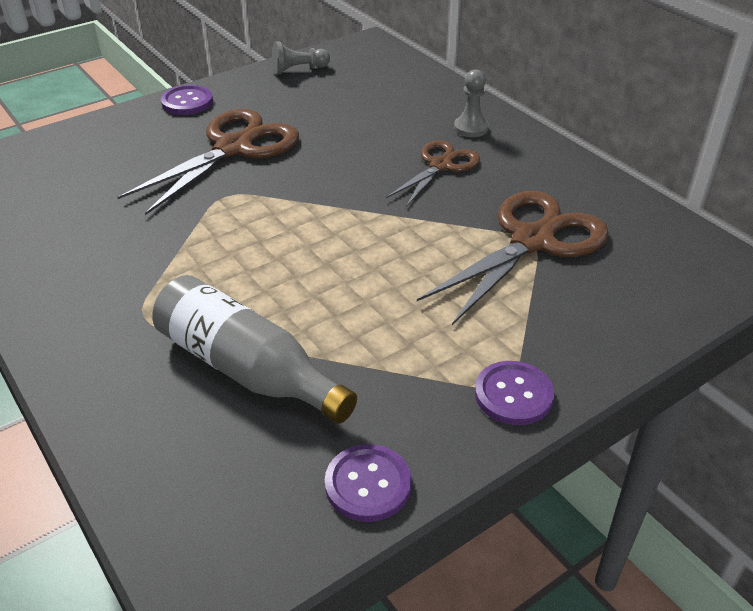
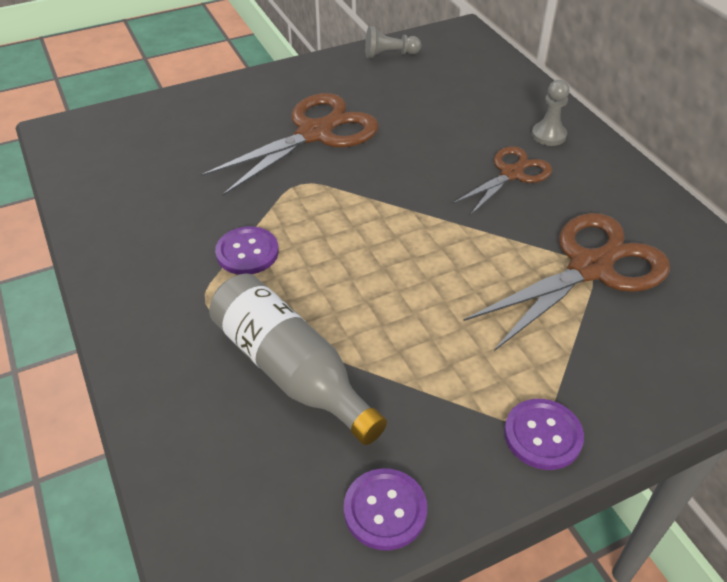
camera: 10 degrees right, 5 degrees up
(187, 102) = (279, 80): purple button -> purple button (247, 252)

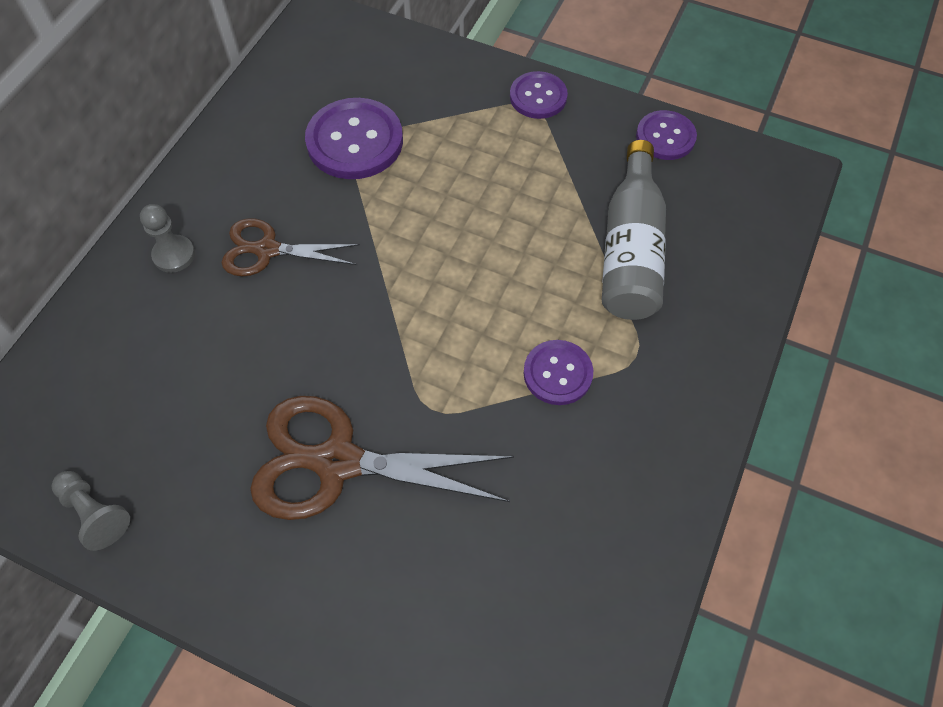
camera: 130 degrees left, 15 degrees up
(590, 268) = (355, 141): brown scissors -> purple button

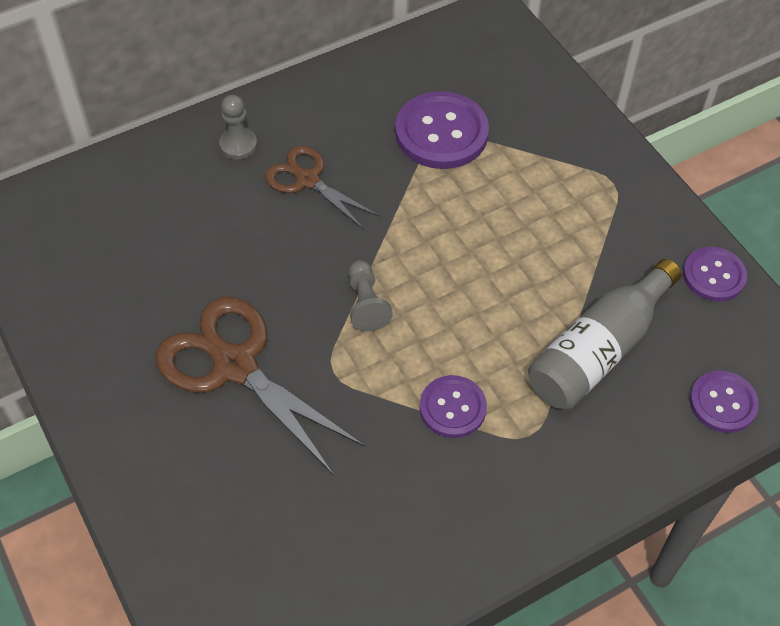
camera: 35 degrees right, 5 degrees down
(95, 513) = (51, 295): grey pawn -> grey pawn (366, 304)
(538, 97) = (626, 179): purple button -> purple button (723, 403)

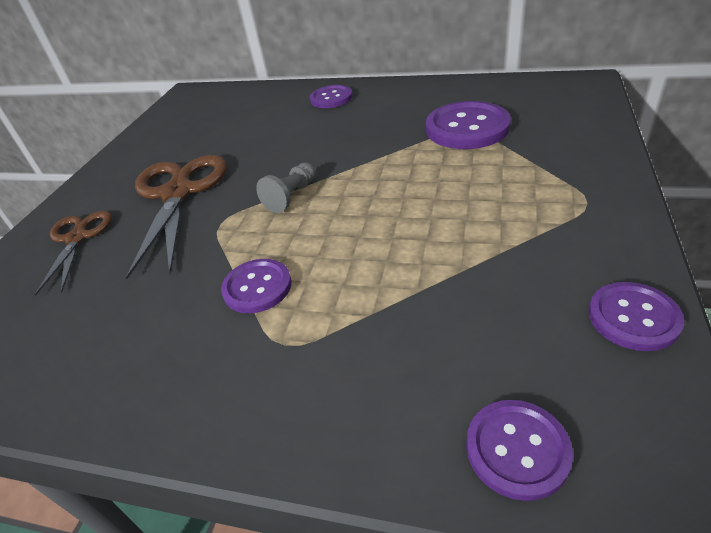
camera: 50 degrees right, 15 degrees down
(238, 145) = (331, 98): grey pawn -> purple button
(307, 180) = (346, 124): brown scissors -> brown scissors (77, 238)
(598, 350) = (428, 315): grey bottle -> none

